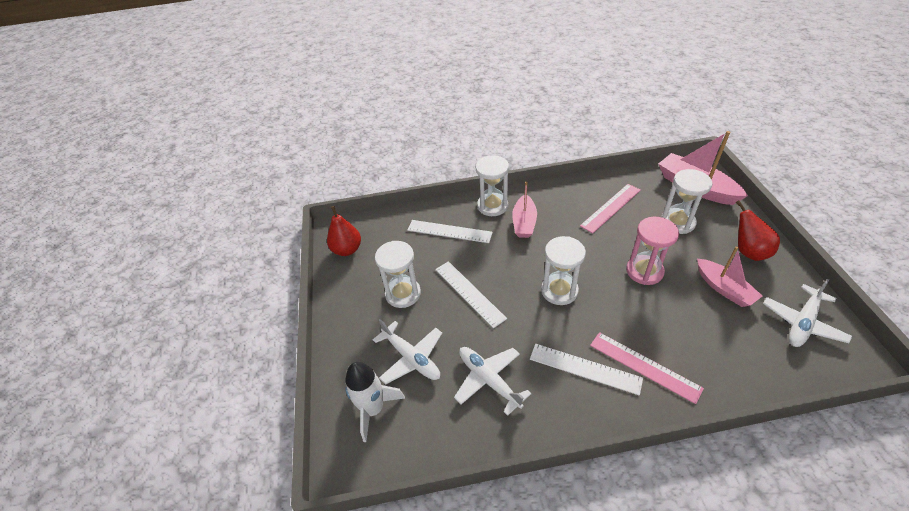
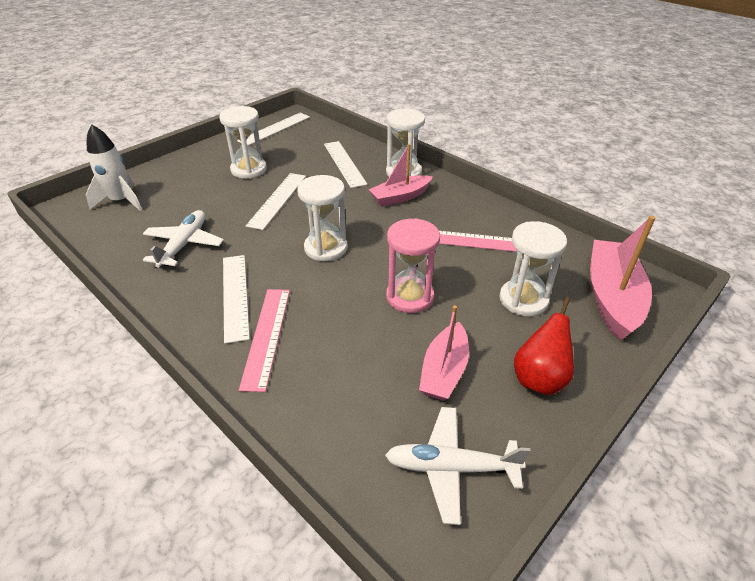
camera: 50 degrees right, 5 degrees down
(347, 250) = (275, 129): red pear -> white ruler
(411, 358) = (182, 199): white plane -> none

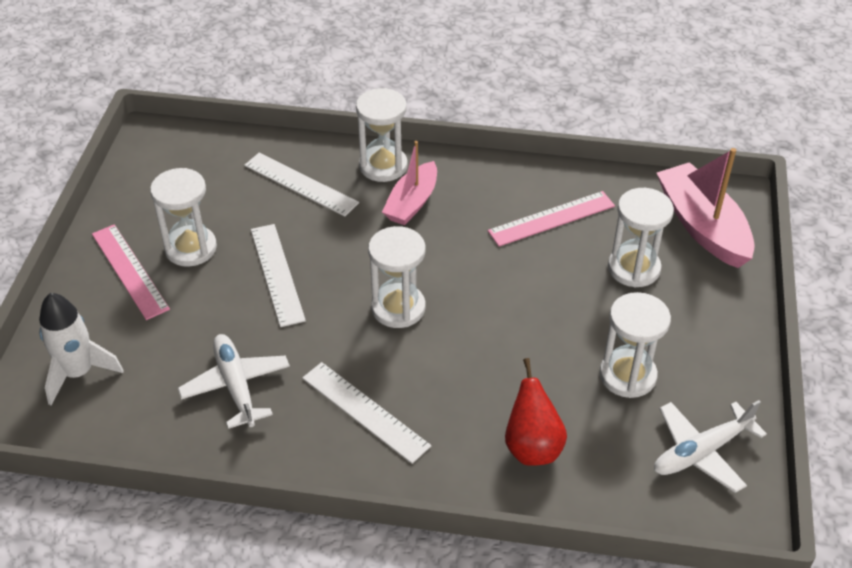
camera: 35 degrees left, 5 degrees up
(266, 336) = (443, 434): pink ruler -> pink ruler (129, 271)
(275, 129) = (150, 168): white ruler -> none
(410, 297) = (534, 319): pink hourglass -> none
(444, 371) = (627, 375): pink boat -> white hourglass
(539, 378) = (705, 339): red pear -> red pear (532, 447)

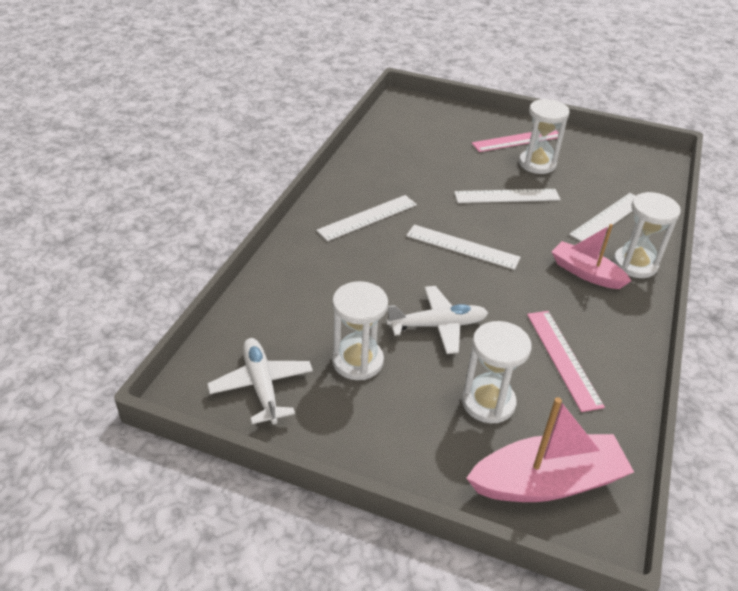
camera: 100 degrees right, 5 degrees down
(78, 373) = (432, 120): white rocket -> none
(236, 386) = (406, 170): white plane -> white plane (438, 325)
(398, 308) = (462, 247): white hourglass -> white ruler
(532, 447) = (307, 289): red pear -> none

